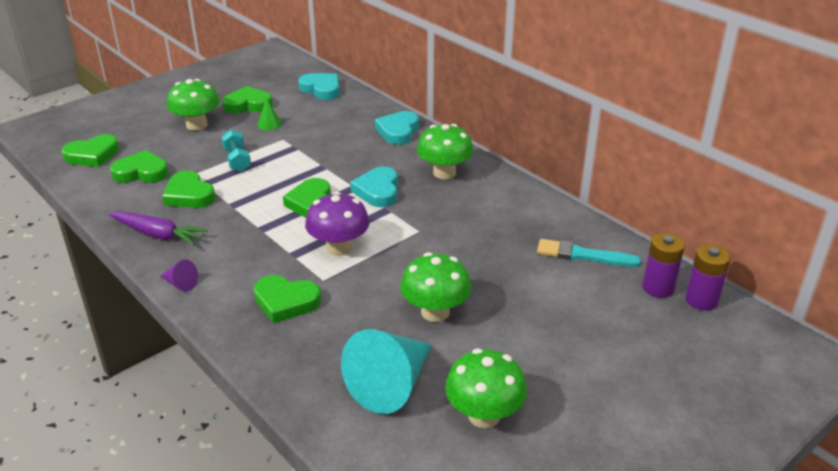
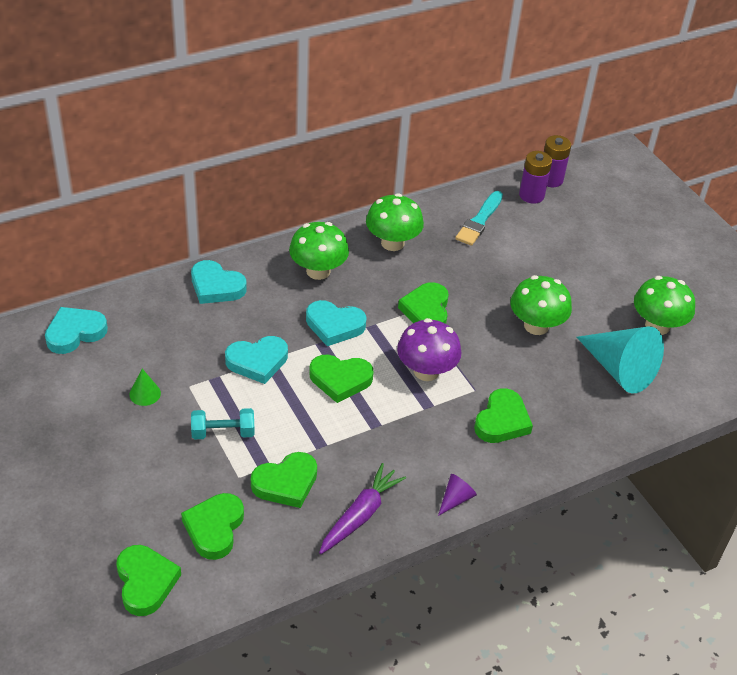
camera: 80 degrees left, 10 degrees up
(197, 125) = (112, 466): green mushroom -> green mushroom (392, 243)
(248, 105) = (80, 409): green heart -> green heart (426, 310)
(319, 162) = (257, 362): none -> turquoise heart

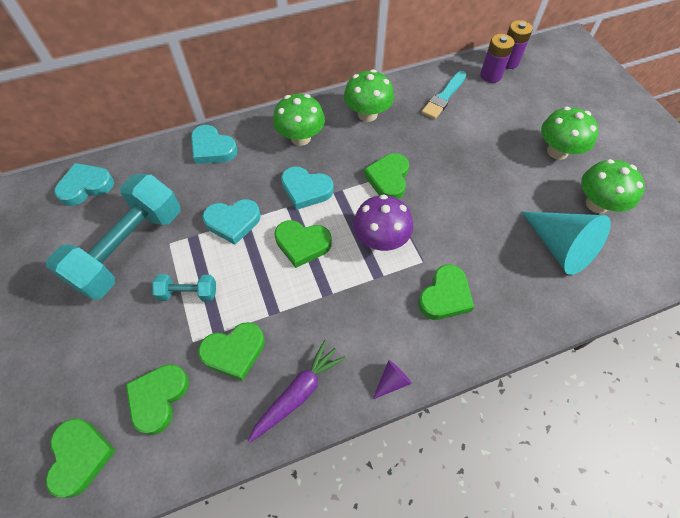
camera: 10 degrees right, 15 degrees up
(145, 394) = (129, 249): green cone -> turquoise dumbbell
(536, 326) = (485, 198): green mushroom -> green mushroom (557, 151)

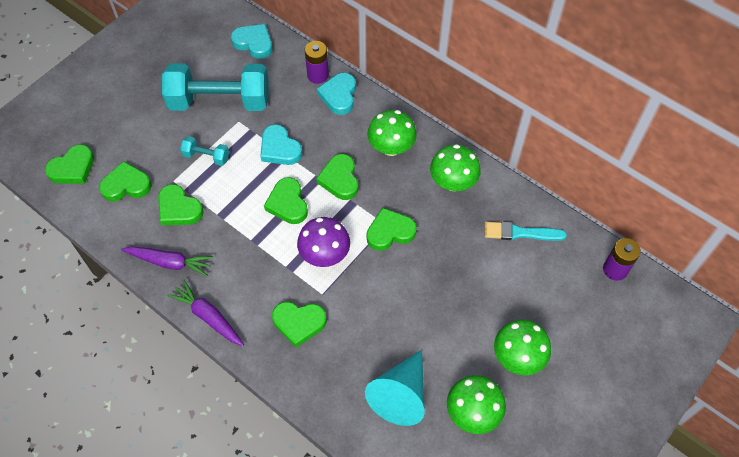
camera: 60 degrees right, 0 degrees up
(188, 293) = (206, 156): turquoise dumbbell -> turquoise dumbbell turned 45 degrees counterclockwise
(306, 190) = (340, 179): turquoise heart -> green heart
(391, 381) = (208, 317): purple cone -> purple carrot
(490, 75) = (581, 261): purple battery -> purple battery (318, 75)

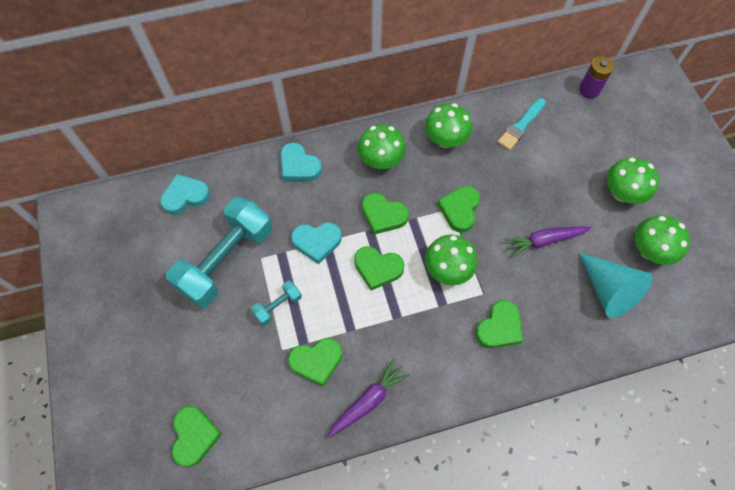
camera: 55 degrees left, 5 degrees up
(126, 185) = (254, 395): green heart -> none
(208, 317) = (446, 398): purple carrot -> purple carrot (544, 241)
(318, 75) = (264, 168): purple battery -> none
(325, 254) = (447, 269): purple mushroom -> green mushroom

